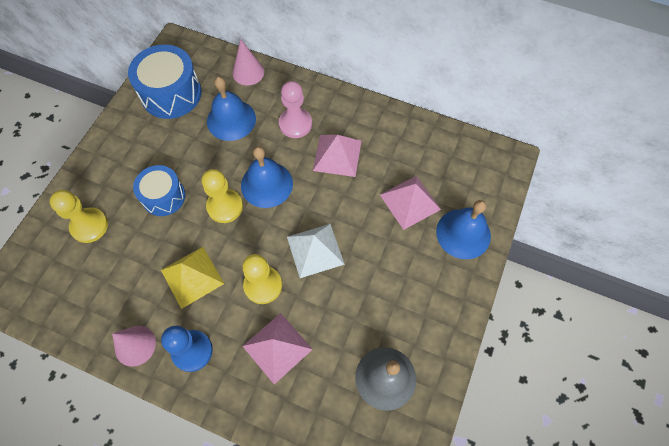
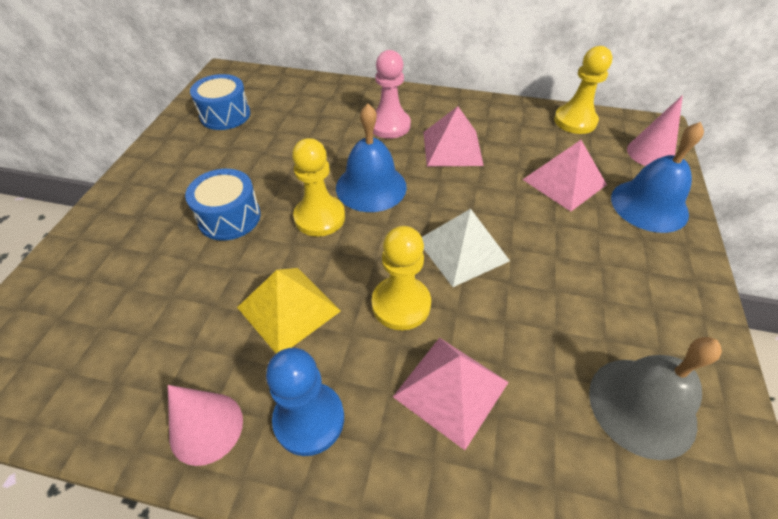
camera: 10 degrees left, 15 degrees down
(89, 226) = (119, 266): yellow pawn -> yellow pawn (575, 121)
(171, 94) = (225, 115): blue drum -> blue drum, size x0.65
(231, 120) = (307, 130): blue bell -> none
(248, 72) = (317, 88): pink cone -> pink cone (650, 153)

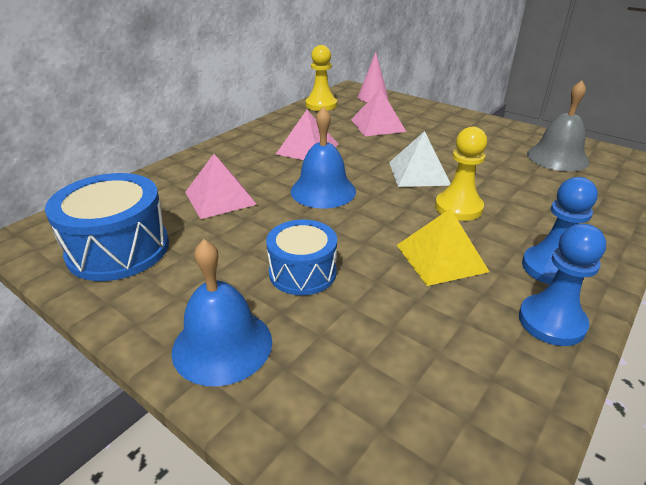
camera: 65 degrees left, 15 degrees down
(206, 427) = (551, 322): pink cone -> blue pawn
(225, 115) = (118, 249): blue drum -> blue drum, size x1.54
(319, 217) = (342, 222): yellow pawn -> none
(389, 125) = (250, 165): pink pawn -> none
(451, 389) = (535, 207): pink pyramid -> pink pyramid (220, 198)
(649, 205) = (416, 111): blue bell -> blue bell (222, 345)

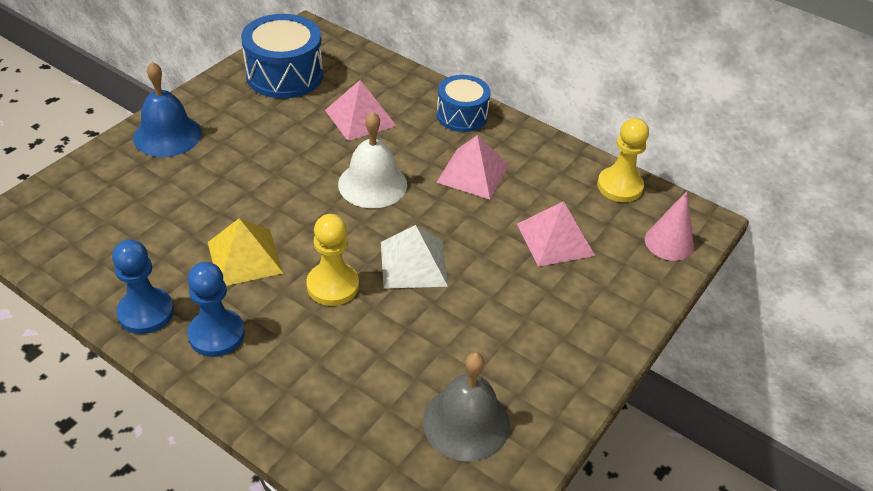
camera: 85 degrees right, 10 degrees up
(302, 272) = (238, 170): blue drum -> blue drum (462, 115)
(323, 191) = (372, 184): blue bell -> white bell

